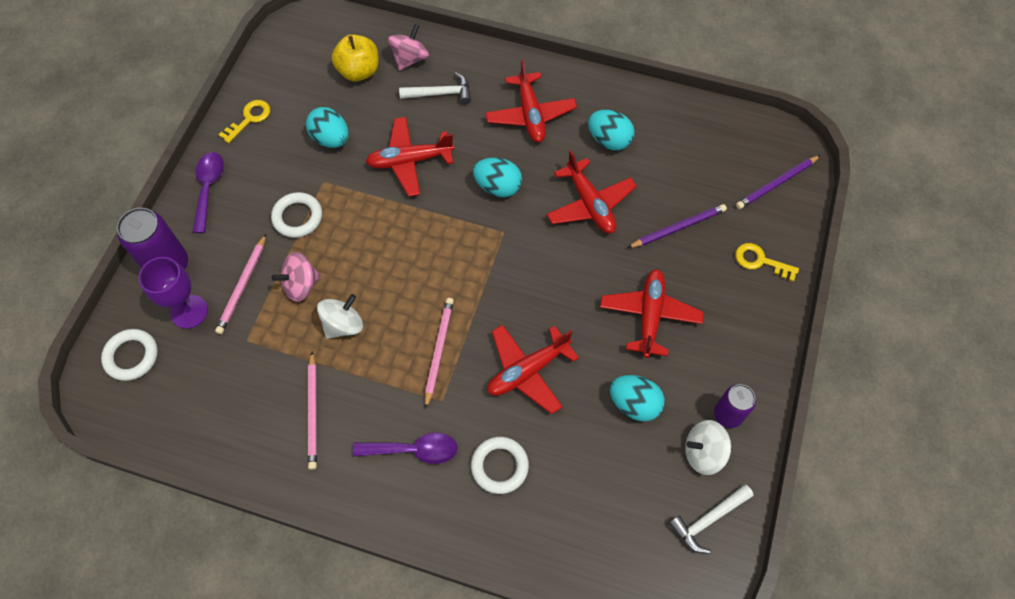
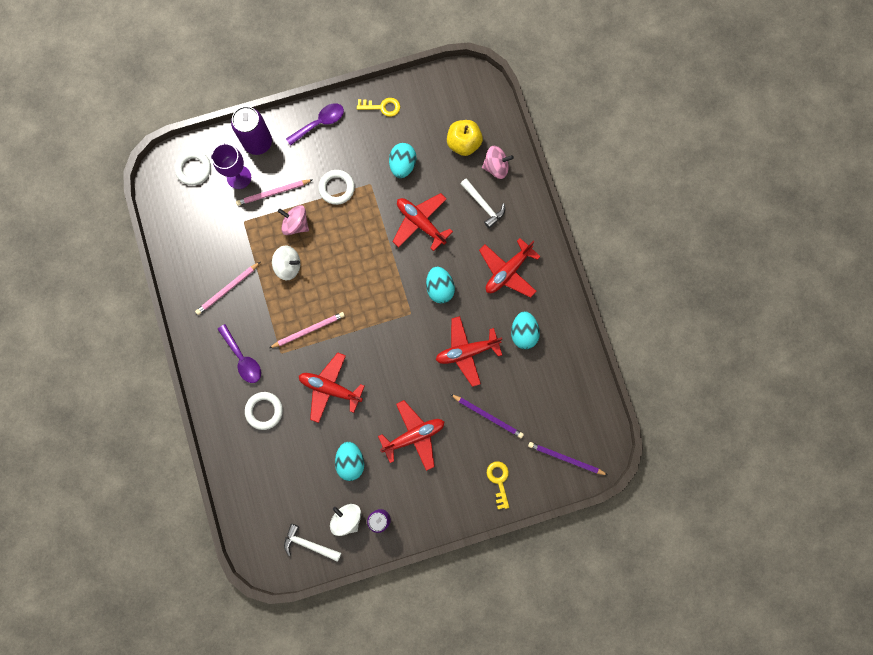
camera: 55 degrees right, 15 degrees up
(590, 204) = (467, 351): red plane -> red plane turned 45 degrees clockwise

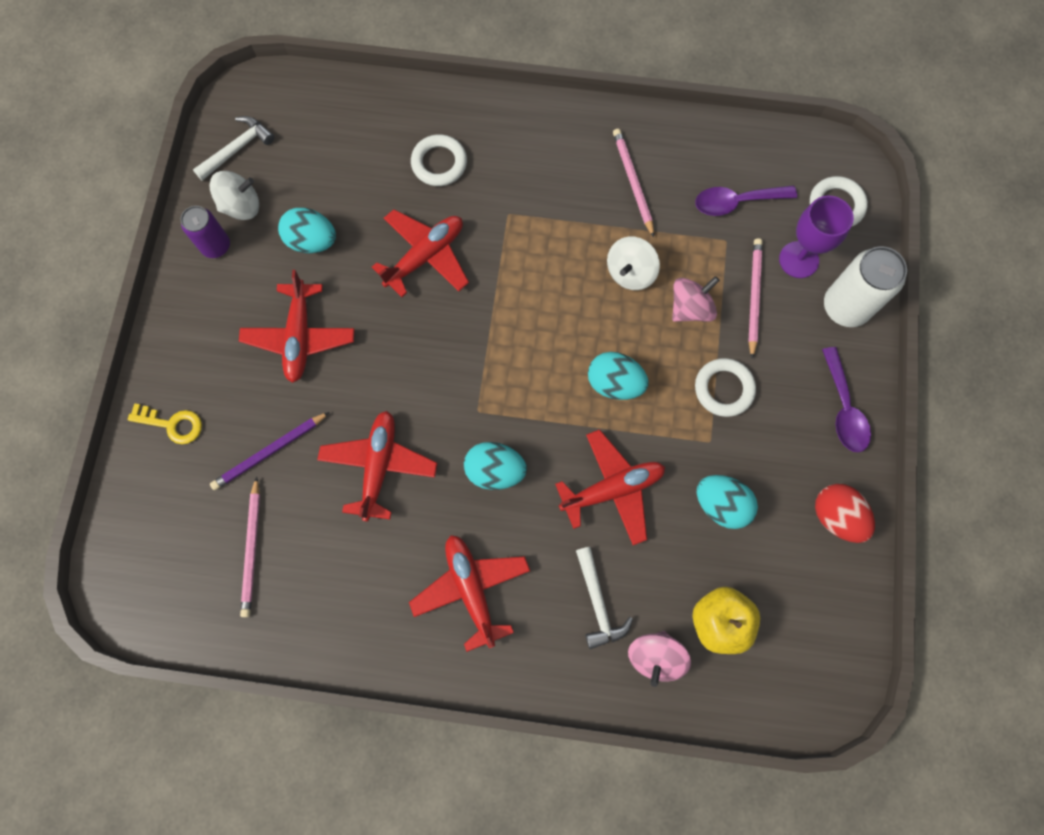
camera: 115 degrees right, 5 degrees down
(242, 358) = (525, 164): purple spoon -> purple spoon (736, 202)
(258, 142) = (845, 307): purple can -> white can
(308, 330) = (522, 262): pink pencil -> pink pencil (252, 549)
(382, 107) = (836, 516): yellow key -> red egg
(483, 205) = (598, 603): white hammer -> white hammer turned 90 degrees counterclockwise
(523, 333) = (362, 566): turquoise egg -> turquoise egg (614, 383)
(565, 459) = (145, 536): purple pencil -> none

